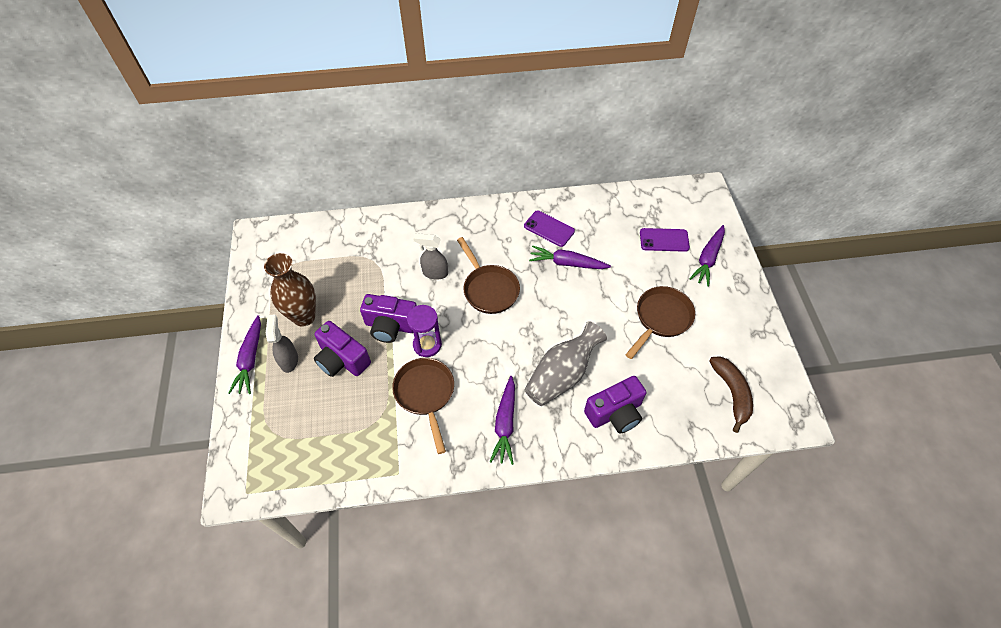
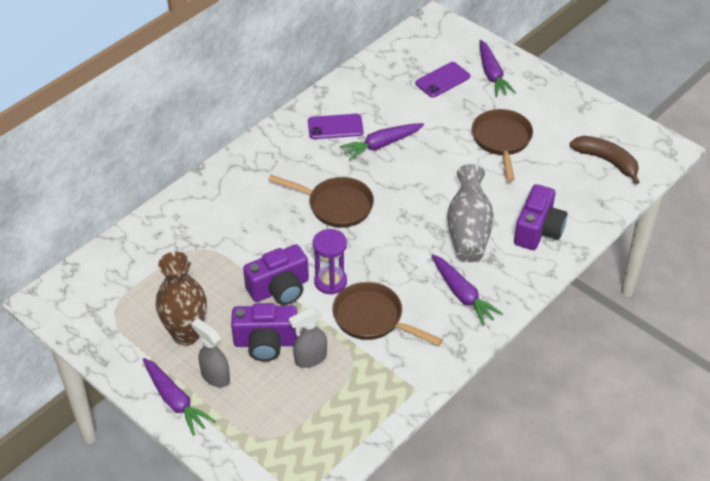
camera: 40 degrees left, 10 degrees down
(434, 273) = (271, 223): grey spray bottle -> grey spray bottle (310, 359)

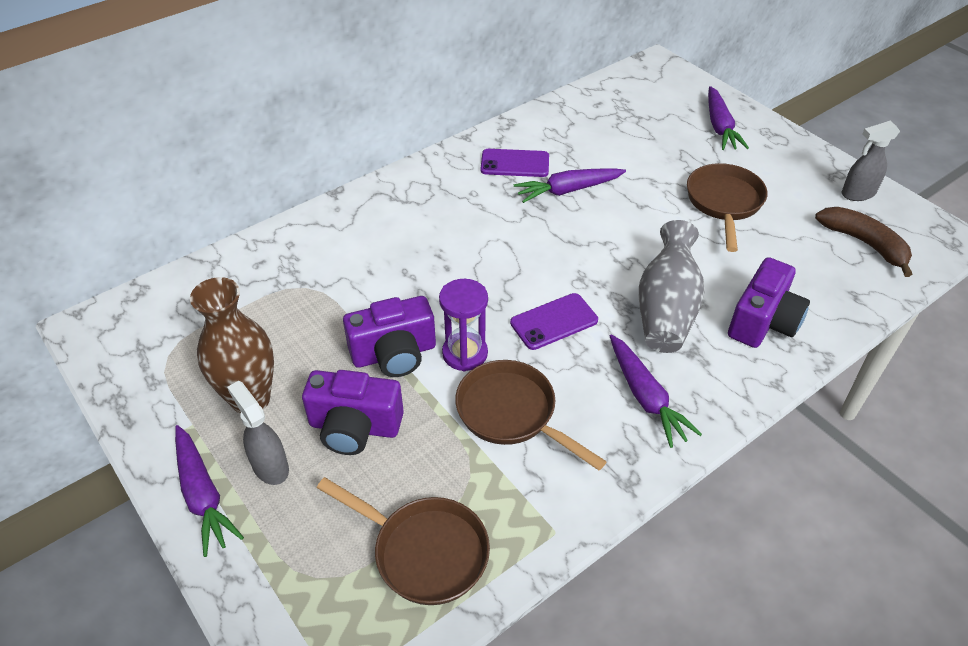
camera: 10 degrees right, 0 degrees up
(310, 359) = (410, 460): grey spray bottle -> grey spray bottle (857, 194)
(336, 206) = (495, 256): brown pan -> brown pan (424, 552)
(442, 80) = (657, 126): purple phone -> purple phone (554, 322)

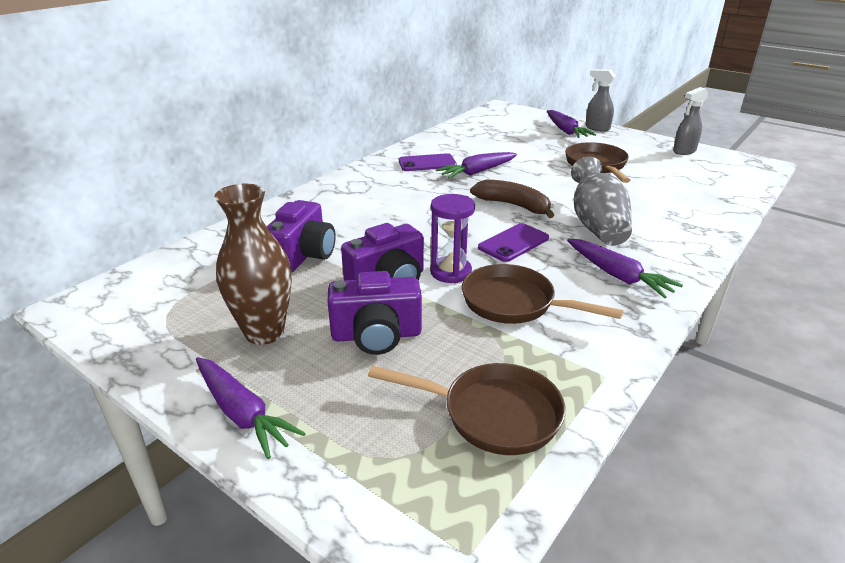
camera: 15 degrees left, 15 degrees down
(270, 466) = (305, 378): grey spray bottle -> grey spray bottle (597, 128)
(763, 321) = (673, 221): purple camera -> purple camera (303, 255)
(864, 243) = (709, 173): brown banana -> brown banana (513, 205)

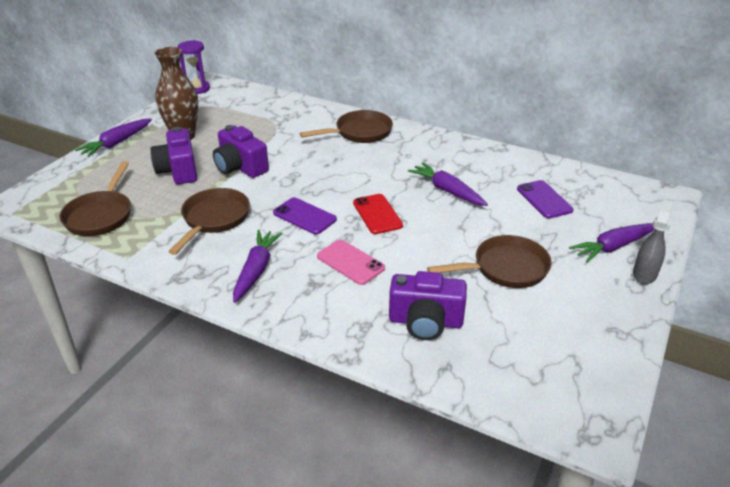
camera: 80 degrees right, 5 degrees up
(303, 255) = (271, 132): purple camera -> purple camera (425, 322)
(339, 200) = (360, 132): none -> brown pan
(427, 163) = (455, 162): purple phone -> purple phone (544, 199)
(450, 272) = (255, 190): purple hourglass -> purple hourglass (197, 89)
(513, 205) = (377, 214): brown banana -> red phone
(596, 224) = (350, 262): grey vase -> pink phone
(618, 276) = (256, 270): purple carrot -> purple carrot turned 150 degrees clockwise
(684, 151) = (602, 351): grey spray bottle -> none

